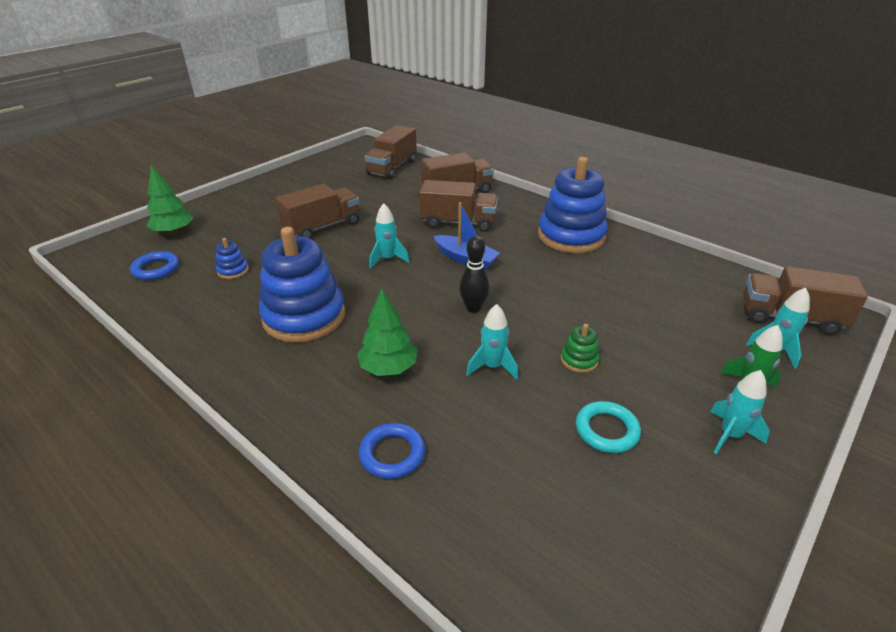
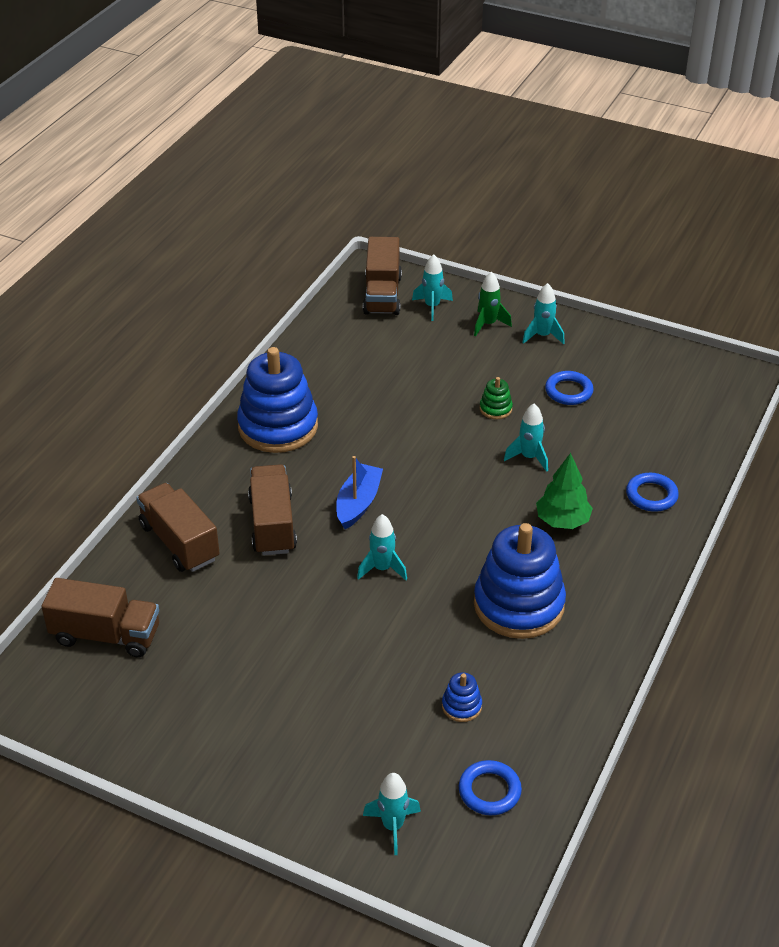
camera: 105 degrees left, 5 degrees up
(174, 232) = (393, 826): green tree -> turquoise rocket
(322, 227) = (325, 656): brown truck -> none
(473, 308) = (449, 482): black bowling pin -> none
(606, 430) = (568, 391): turquoise ring -> blue ring

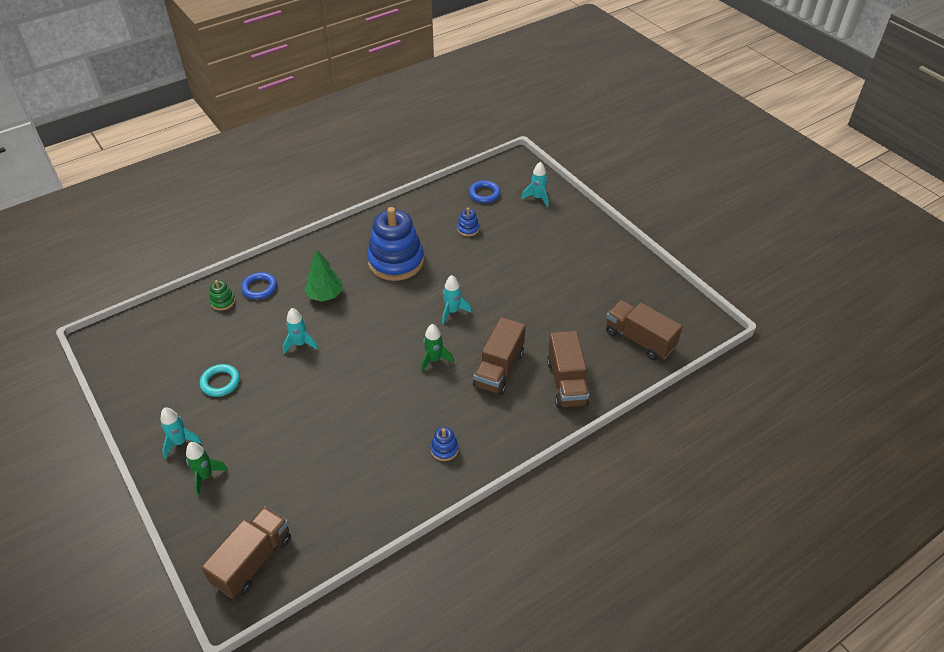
camera: 150 degrees left, 5 degrees up
(278, 426) = (444, 449): blue stacking toy -> blue stacking toy, size x0.42
(358, 503) = (434, 360): blue boat -> green rocket
(432, 307) = (227, 521): turquoise rocket -> none
(495, 409) = (282, 391): green stacking toy -> green stacking toy (223, 302)
(568, 391) = (220, 382): blue ring -> turquoise ring

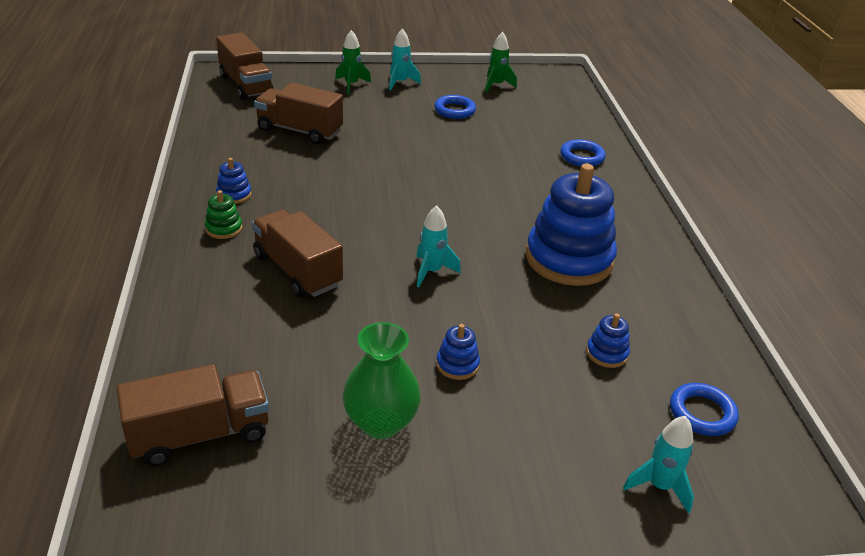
camera: 115 degrees right, 10 degrees down
(220, 382) = (454, 110): turquoise ring -> blue ring
(223, 302) = (573, 133): green stacking toy -> green stacking toy (224, 228)
(300, 344) = (469, 158): turquoise rocket -> none
(325, 295) = (539, 191): green tree -> none
(434, 360) = (362, 229): green rocket -> green rocket (496, 85)
(519, 274) = (457, 365): none -> blue stacking toy
(566, 382) = (213, 316): brown truck -> brown truck (299, 131)
(578, 285) = (381, 422): none -> green vase

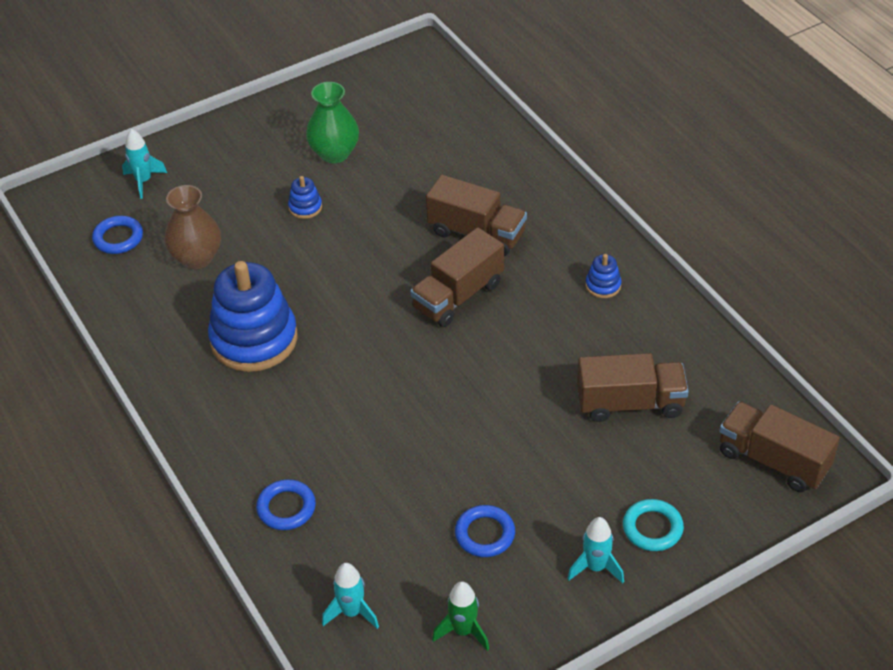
camera: 160 degrees right, 10 degrees up
(200, 434) = (437, 109): brown truck -> brown truck (458, 296)
(224, 228) = (573, 247): green stacking toy -> none
(351, 85) = (652, 528): green rocket -> turquoise ring
(431, 271) = (368, 276): turquoise rocket -> turquoise rocket (352, 612)
(607, 353) = (197, 258): blue stacking toy -> brown vase

